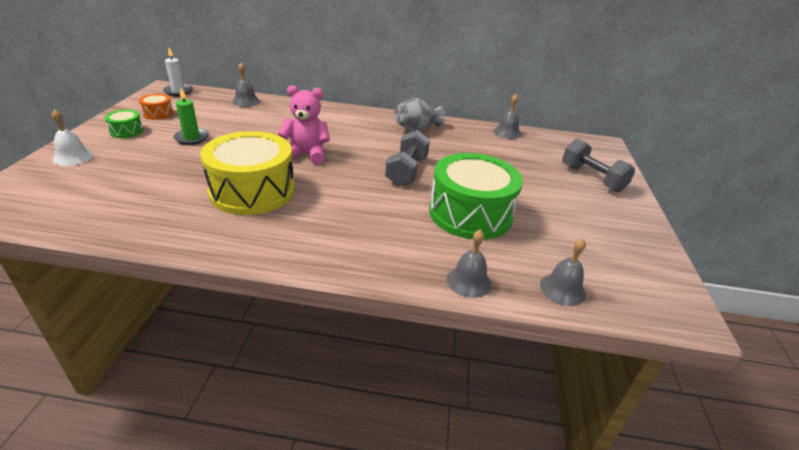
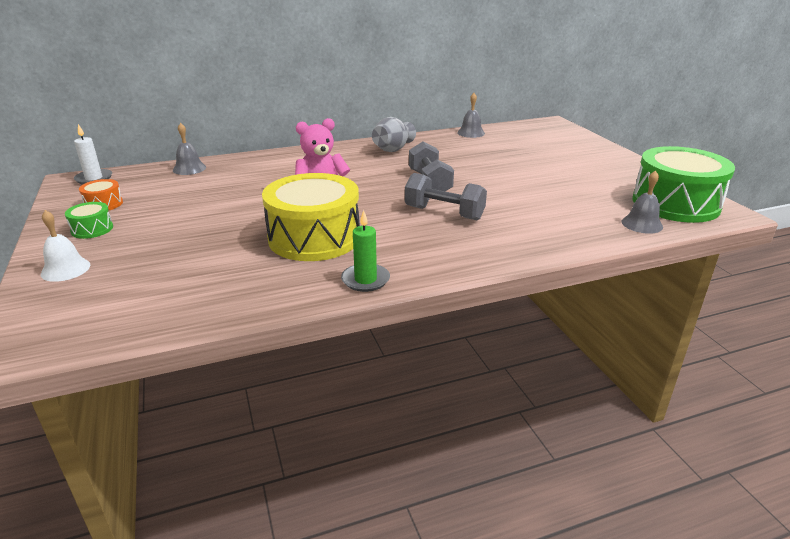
camera: 25 degrees left, 5 degrees down
(191, 138) = (180, 214): green candle -> green candle (365, 280)
(468, 281) = (577, 241): grey bell -> none
(470, 213) = (519, 198): green drum -> green drum (675, 204)
(592, 178) = (573, 148): grey dumbbell -> grey dumbbell (444, 213)

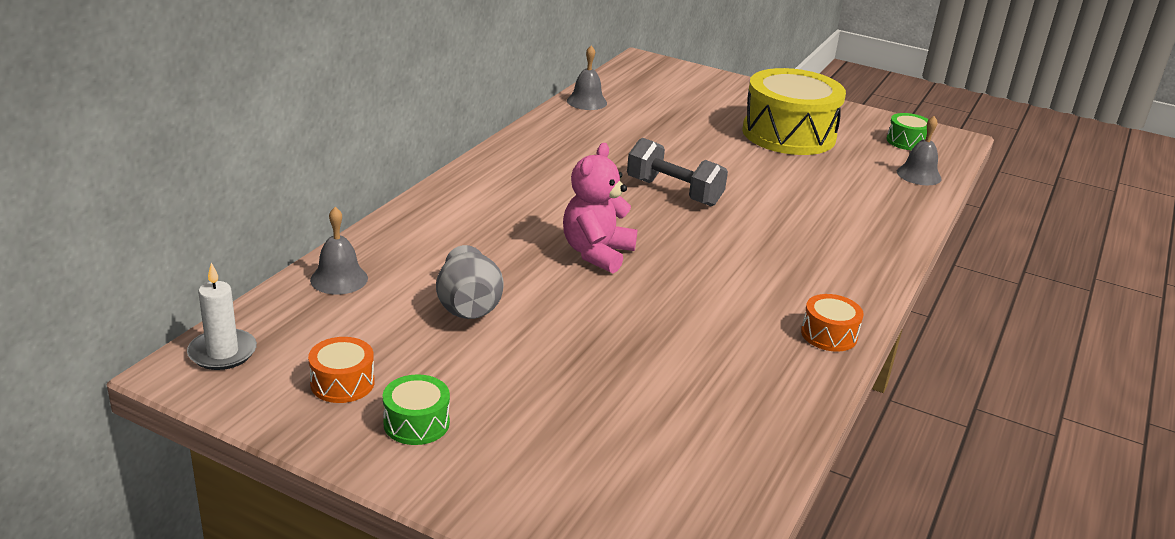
camera: 45 degrees left, 0 degrees up
(65, 269) = (513, 486): white bell -> none
(314, 238) = (696, 311): yellow drum -> yellow drum (788, 134)
(365, 280) = (829, 335): green candle -> orange drum
(393, 149) = (546, 155): grey vase -> grey vase (468, 308)
(444, 213) = (755, 227): grey dumbbell -> none
(675, 204) = (906, 141): green drum -> green drum, size x0.43

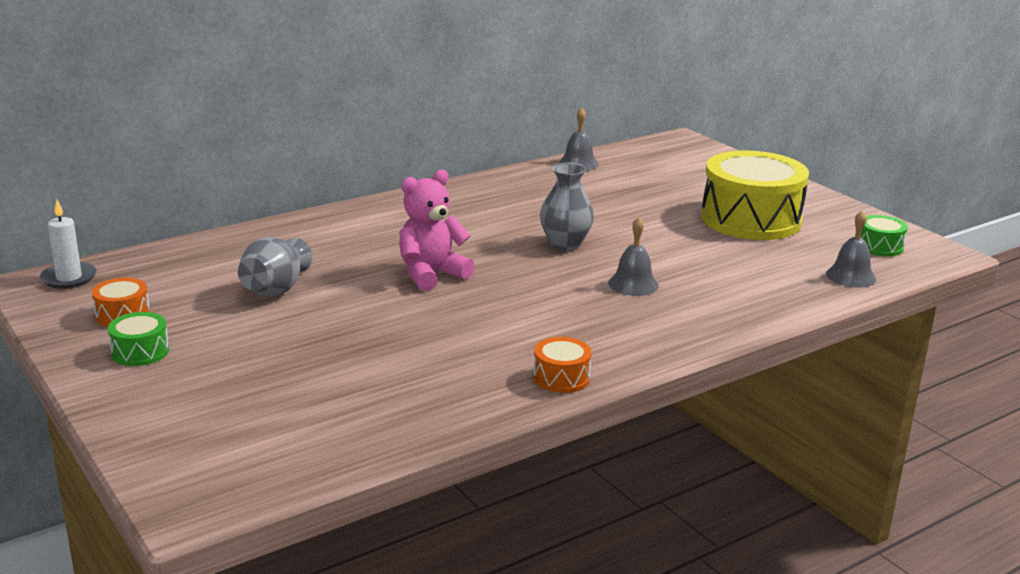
camera: 30 degrees right, 5 degrees down
(339, 279) = (205, 250): grey bell -> grey bell (633, 284)
(674, 192) = (565, 244): grey dumbbell -> grey vase

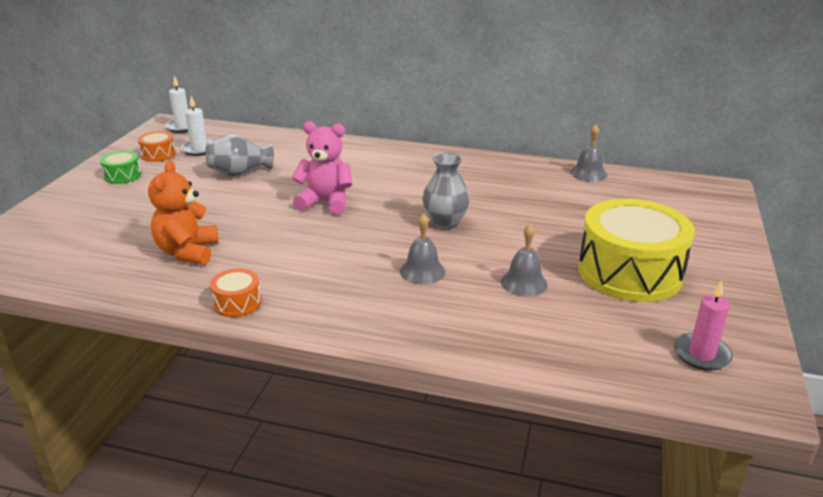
camera: 50 degrees right, 5 degrees up
(162, 289) = (199, 149): none -> white candle
(415, 371) = (187, 252): none -> orange teddy bear
(851, 276) = (607, 361): grey bell -> grey bell (524, 283)
(880, 246) = (701, 354): green drum -> pink candle

